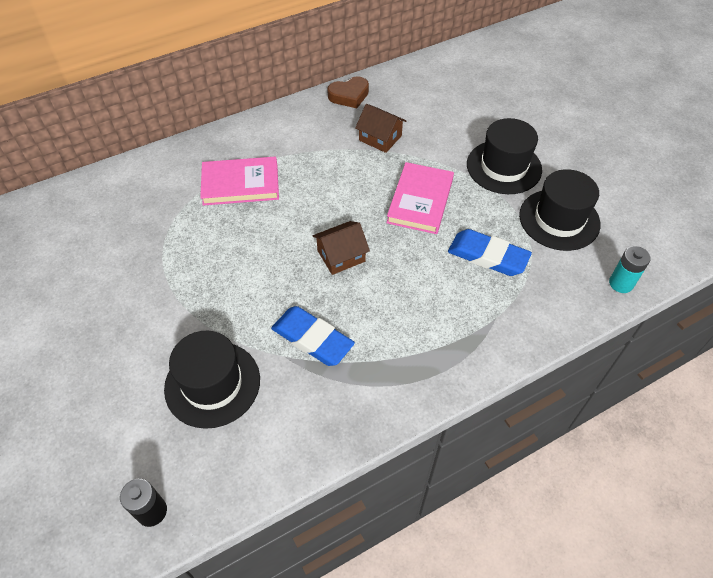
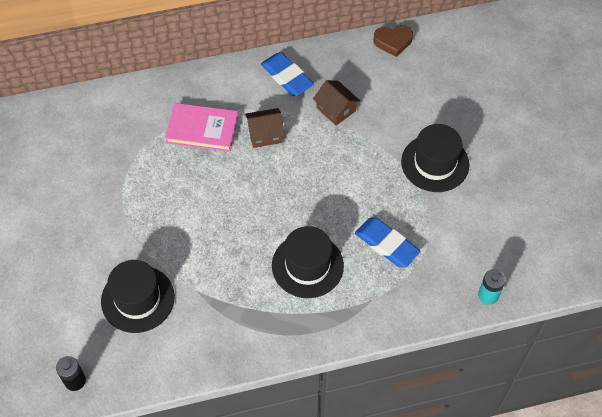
camera: 15 degrees right, 5 degrees up
(312, 339) = (222, 282): blue eraser -> blue eraser (287, 77)
(341, 256) = (266, 216): brown house -> brown house (265, 134)
(349, 96) = (323, 58): brown heart -> brown heart (393, 42)
(420, 201) = (349, 180): pink book -> none
(559, 219) = (462, 225): black hat -> black hat (307, 265)

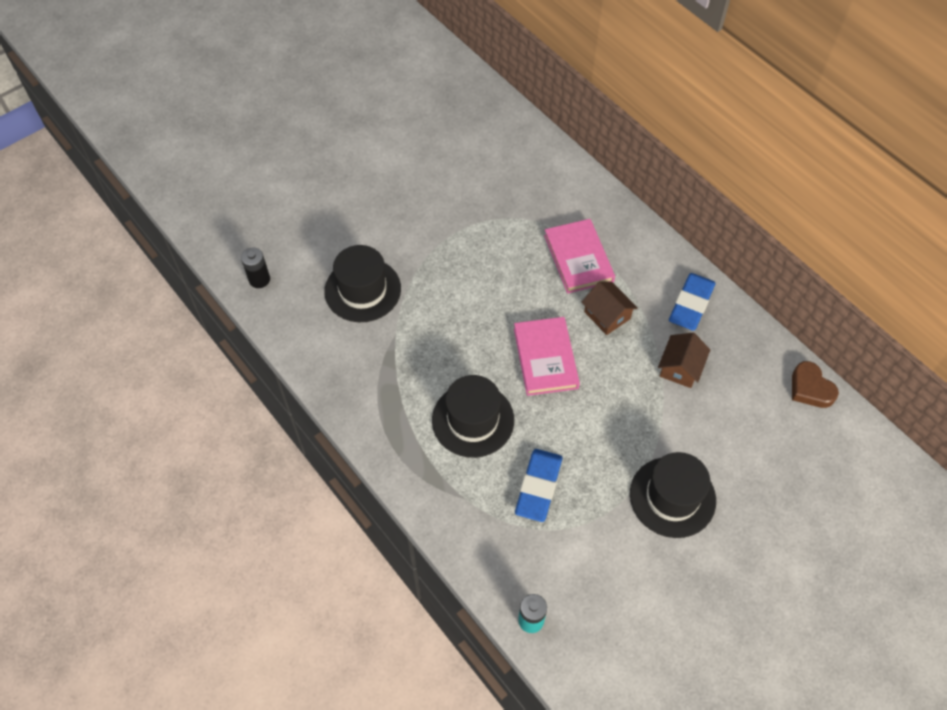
camera: 65 degrees right, 0 degrees up
(280, 192) = (545, 358): none -> pink book

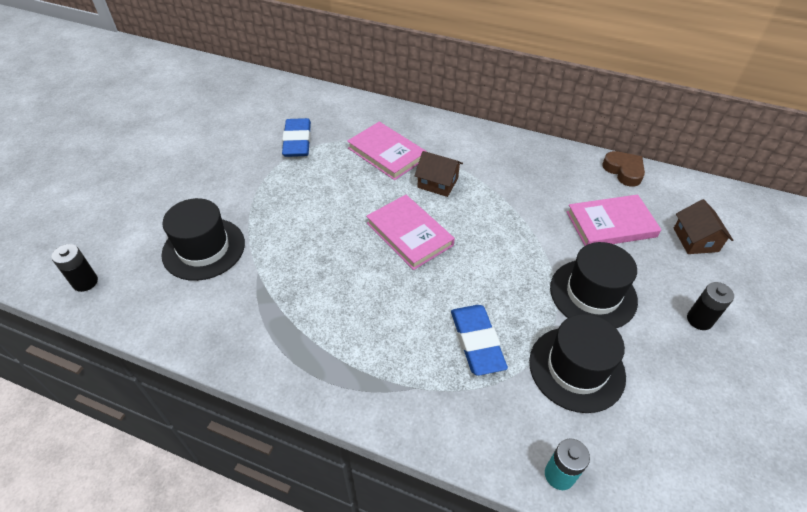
camera: 30 degrees left, 10 degrees down
(473, 420) = (377, 312): black hat -> black hat (576, 368)
(680, 368) = (522, 196): brown house -> brown house (695, 240)
(691, 304) = (496, 151): blue eraser -> blue eraser (297, 141)
(746, 439) = (611, 224): none -> pink book
(752, 569) = (699, 320): none -> black battery
(810, 388) = (623, 171): brown heart -> brown heart turned 150 degrees counterclockwise

